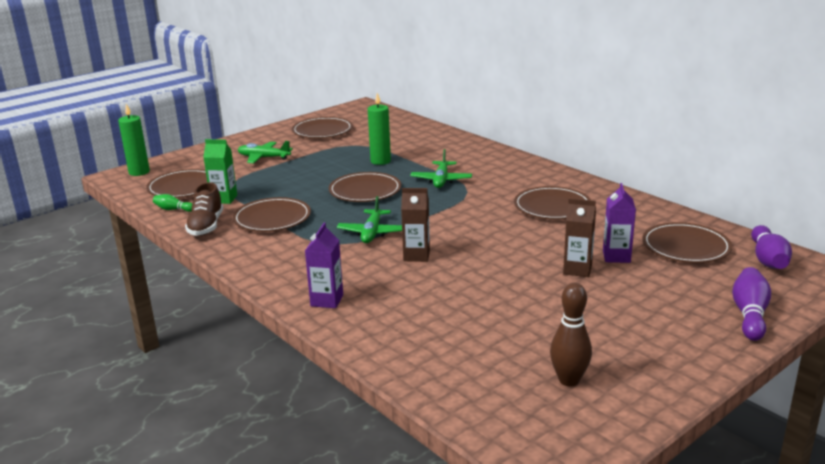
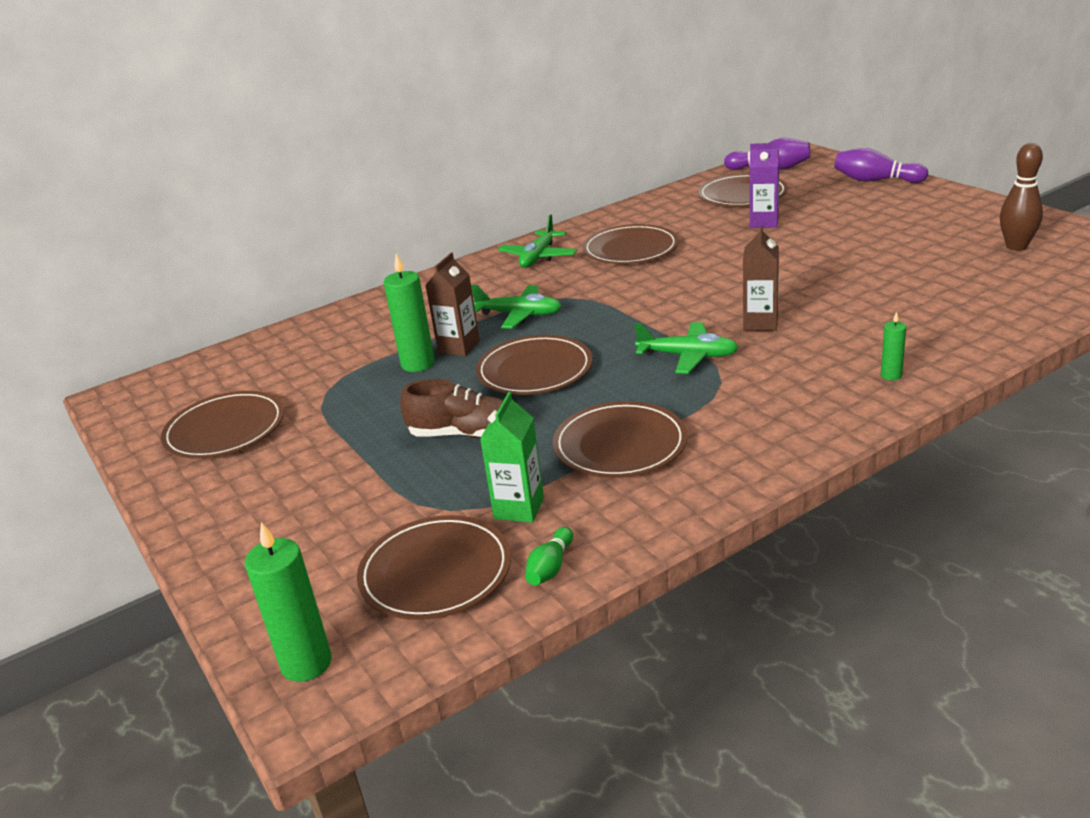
camera: 80 degrees left, 5 degrees up
(206, 226) = (638, 512): brown shoe -> brown shoe (464, 434)
(263, 158) = (327, 485): green plane -> green plane (538, 257)
(327, 300) = (891, 375): purple carton -> green candle
(577, 269) = (795, 239): brown carton -> brown carton (459, 347)

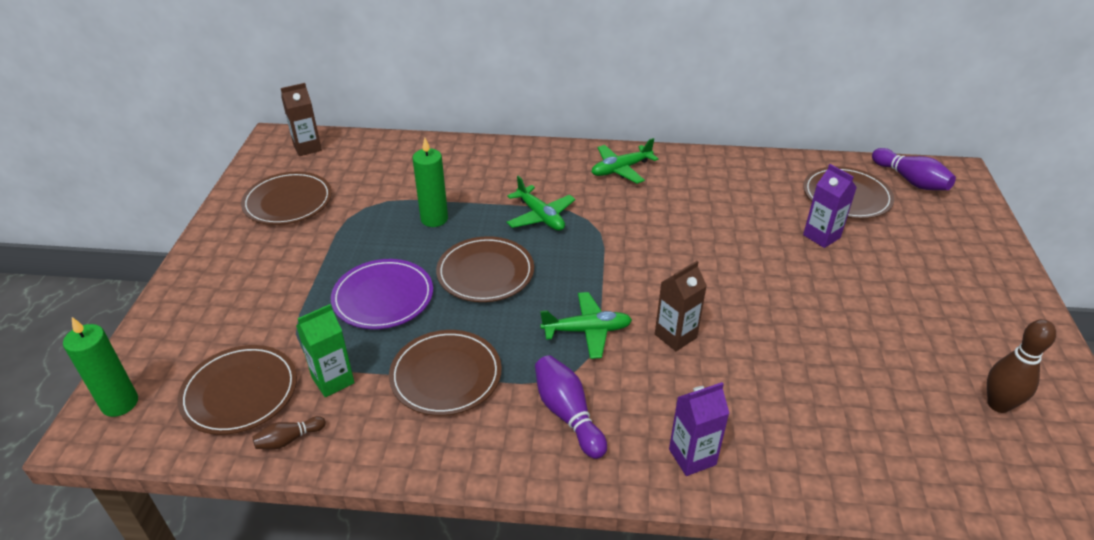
camera: 35 degrees right, 10 degrees up
(459, 347) = (472, 220): brown carton -> brown carton (307, 148)
(464, 434) = (383, 297): brown shoe -> purple plate
(550, 567) = (289, 439): green bowling pin -> brown bowling pin
(630, 249) = (689, 201): brown plate -> none
(688, 356) = (587, 330): green plane -> green plane turned 60 degrees counterclockwise
(875, 180) = (982, 248): purple bowling pin -> purple bowling pin (568, 414)
(891, 375) = (692, 457): green candle -> purple carton

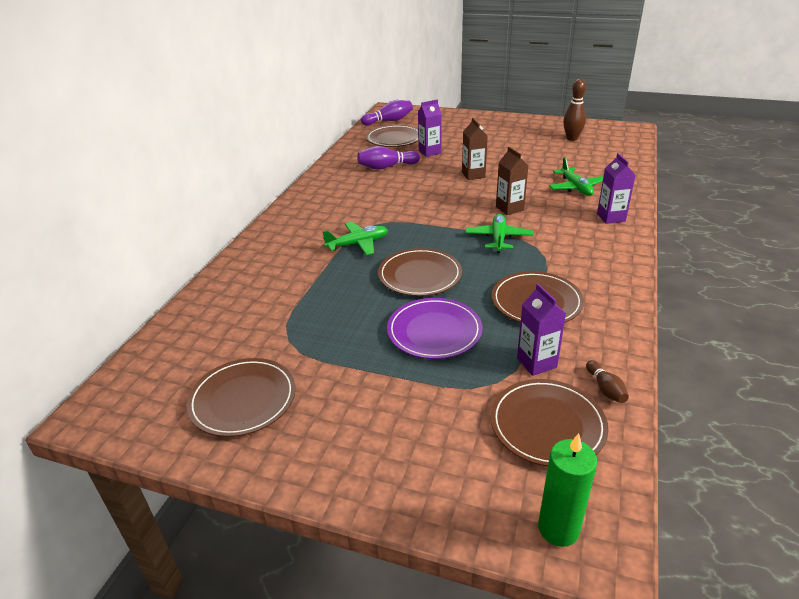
camera: 75 degrees left, 5 degrees down
(307, 148) = (136, 385): brown carton -> brown carton (473, 175)
(333, 380) = (536, 362): green carton -> purple carton
(434, 219) = (332, 297): green candle -> none
(568, 414) = (577, 254): purple bowling pin -> purple bowling pin (386, 167)
(621, 169) = (316, 204): green plane -> green plane (576, 187)

